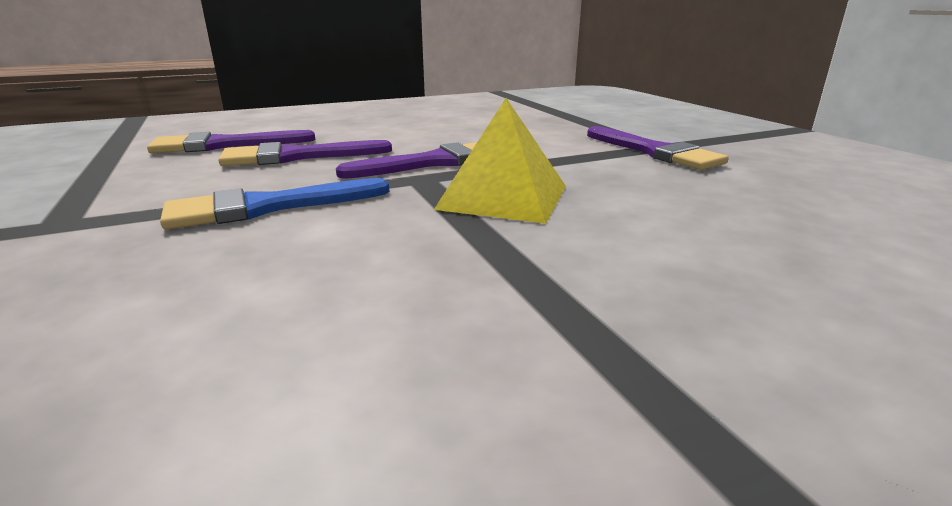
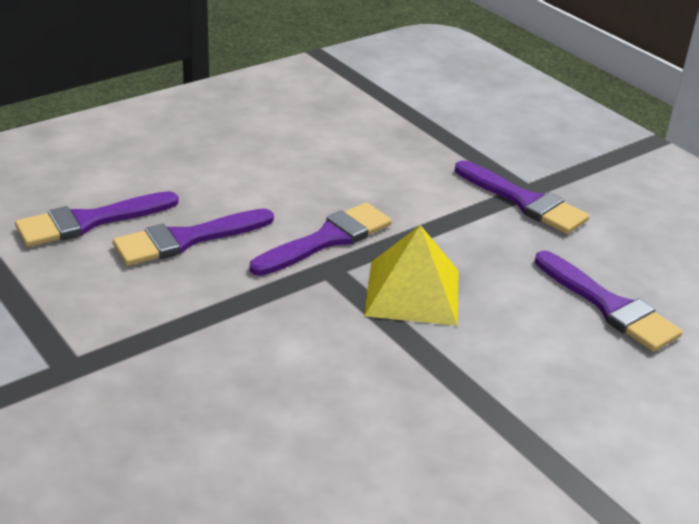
camera: 15 degrees left, 10 degrees up
(268, 207) = (226, 326): blue brush -> none
(758, 221) = (609, 306): none -> purple brush

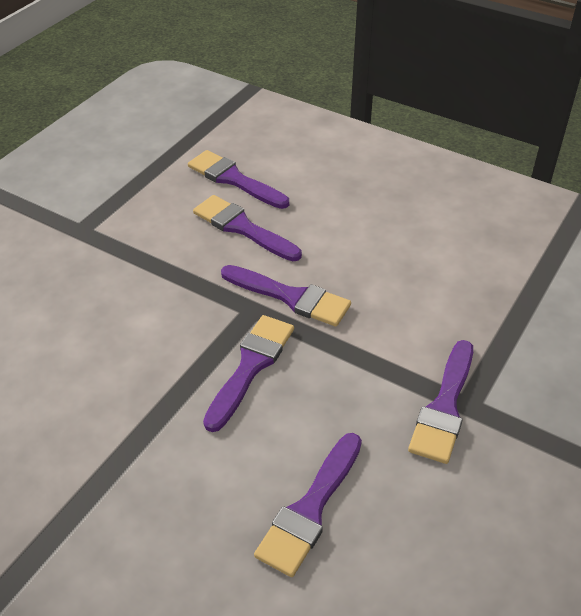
camera: 70 degrees right, 10 degrees up
(413, 292) = (250, 366): yellow pyramid -> purple brush

